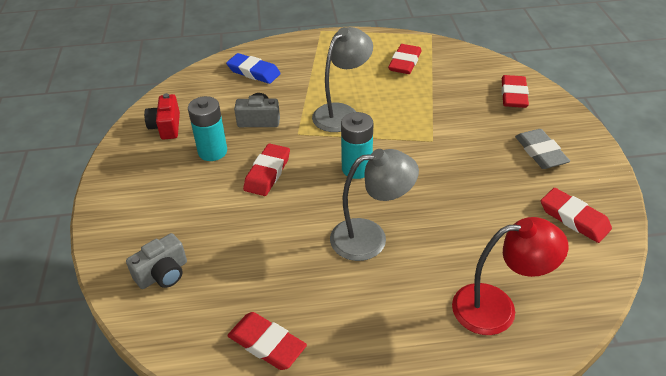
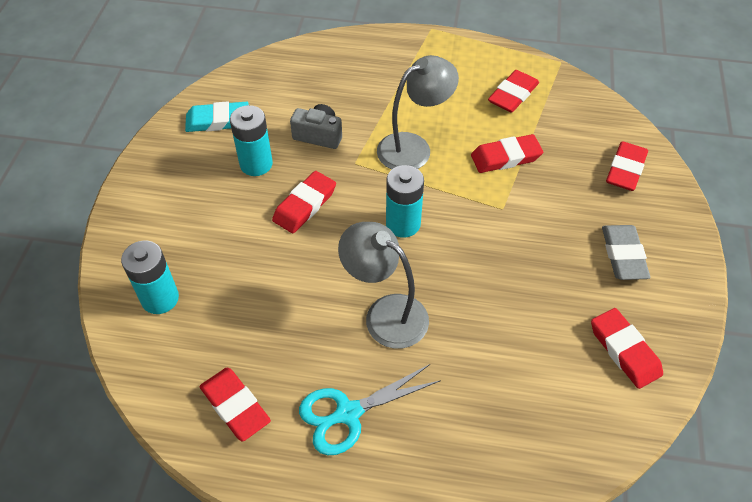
camera: 15 degrees right, 10 degrees up
(163, 274) = (160, 298): grey camera -> turquoise battery
(166, 127) = (218, 121): red camera -> turquoise eraser
(254, 72) = (335, 70): blue eraser -> none
(370, 238) = (385, 313): grey lamp -> grey lamp turned 150 degrees counterclockwise
(371, 323) = (348, 413): none -> turquoise scissors
(418, 105) = (505, 157): none -> red eraser
(497, 308) = (488, 434): red lamp -> none

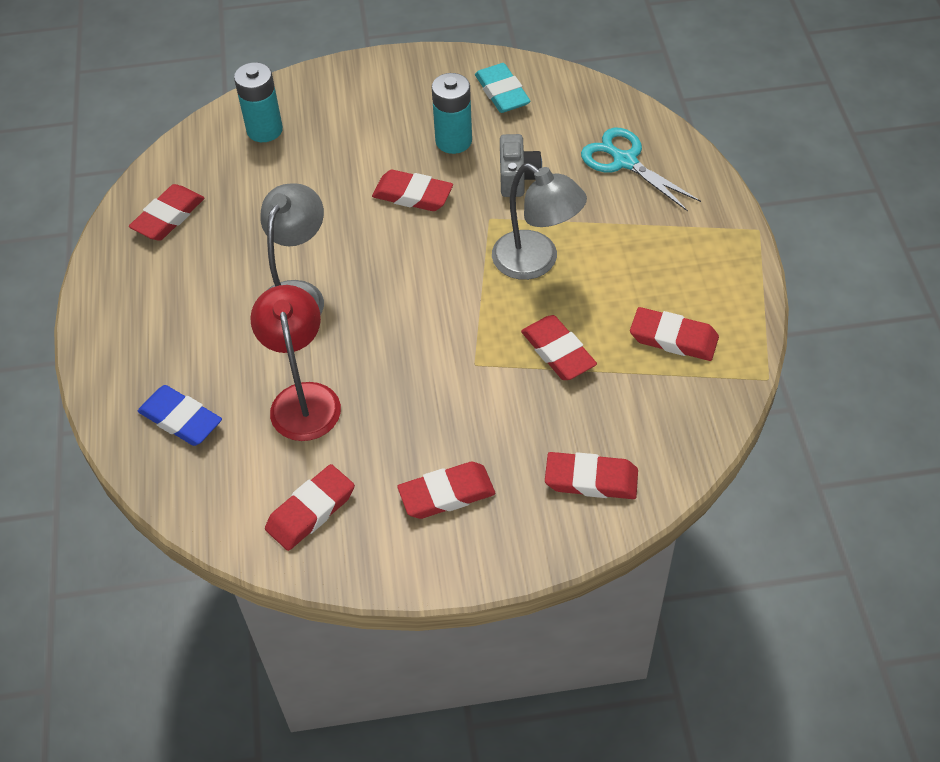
camera: 75 degrees right, 0 degrees up
(348, 413) = (179, 296): turquoise scissors -> turquoise scissors (625, 161)
(403, 224) = (418, 281): turquoise battery -> none
(502, 437) = (181, 419): none -> blue eraser
(505, 332) = (303, 398): none -> red lamp
(623, 255) = (446, 494): grey eraser -> red eraser

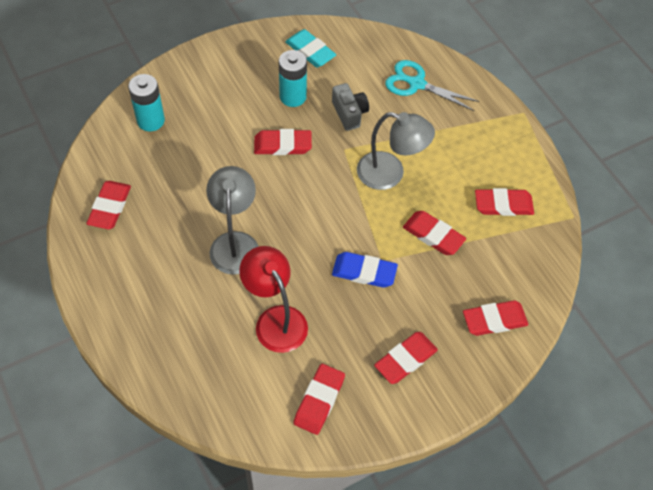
camera: 25 degrees left, 5 degrees up
(181, 419) = (194, 361): blue eraser -> blue eraser (364, 272)

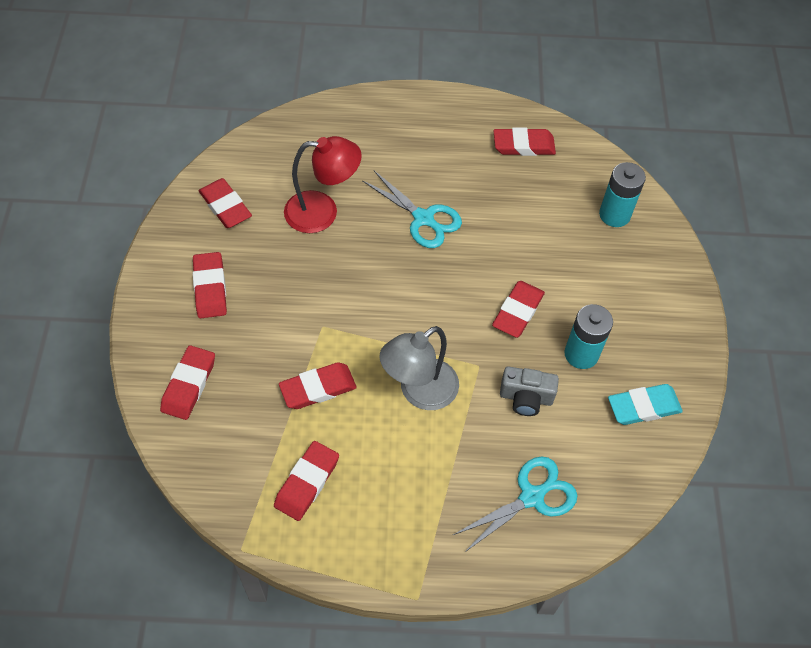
camera: 120 degrees right, 0 degrees up
(110, 207) = (523, 145): red eraser -> red eraser turned 45 degrees counterclockwise
(235, 243) = (423, 218): grey lamp -> turquoise scissors
(364, 272) = (320, 304): blue eraser -> none

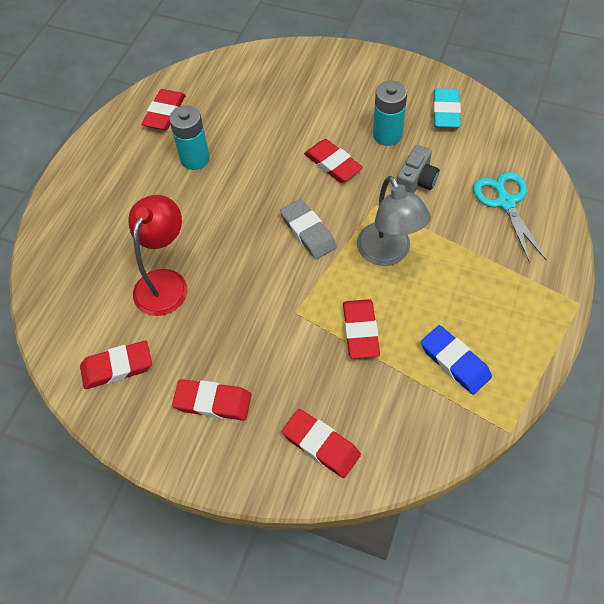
camera: 65 degrees left, 0 degrees up
(307, 482) = (455, 362): red eraser -> blue eraser
(420, 312) = (308, 232): none -> grey eraser
(423, 218) = (209, 204): turquoise scissors -> none
(614, 215) = (264, 76): turquoise battery -> turquoise battery (195, 159)

